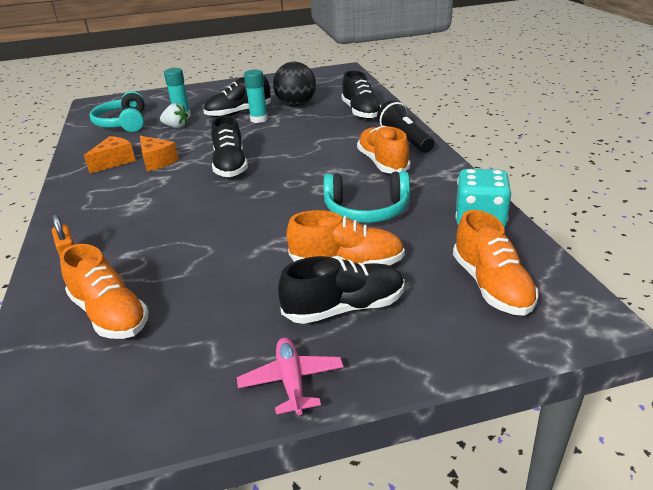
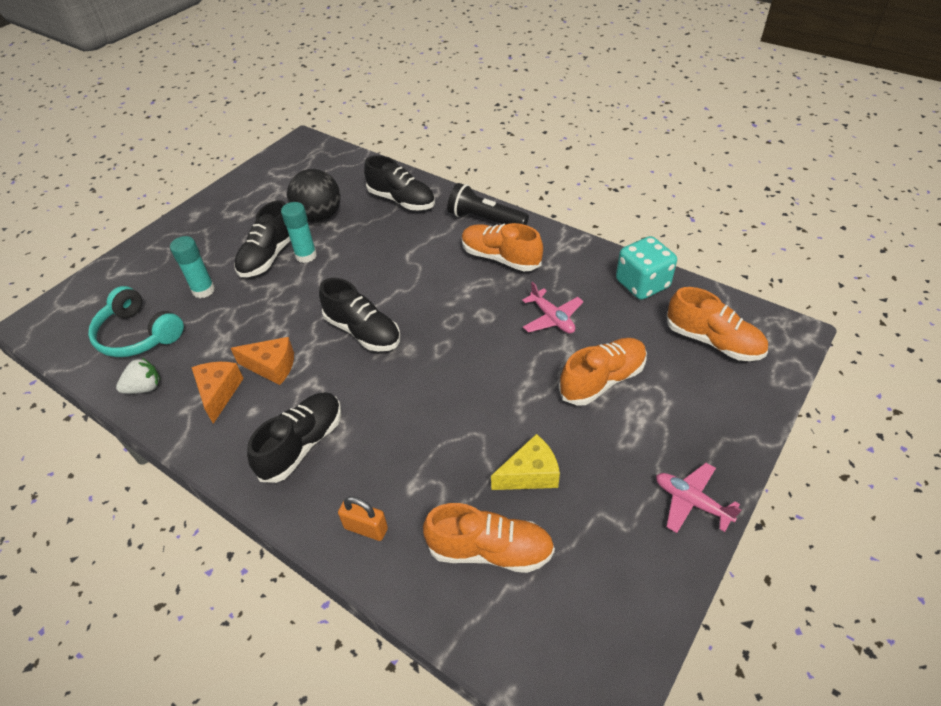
camera: 40 degrees left, 15 degrees up
(176, 126) = (219, 308): white strawberry -> white strawberry (145, 388)
(203, 289) = (530, 474): none -> yellow cheese
(344, 308) = (650, 421): black shoe -> black shoe (302, 444)
(367, 210) = (552, 318): turquoise headphones -> pink plane

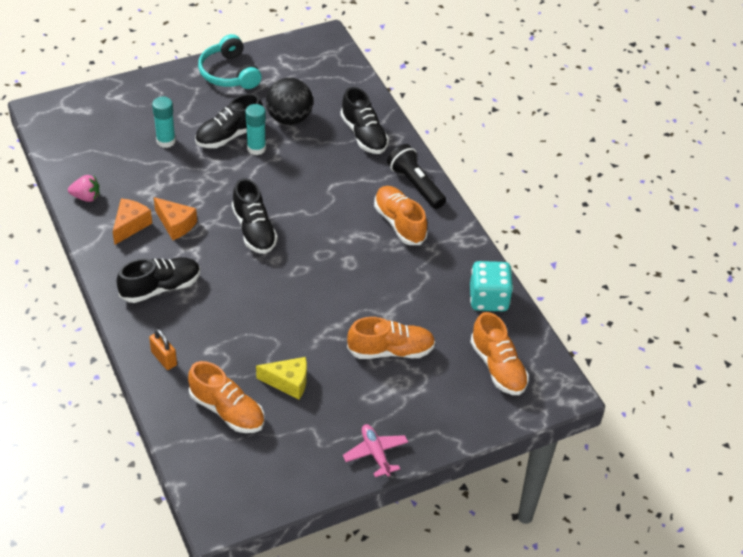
camera: 25 degrees right, 0 degrees up
(138, 334) = (103, 155): turquoise headphones -> turquoise headphones (229, 73)
(145, 388) = (86, 197): white strawberry -> pink strawberry
(552, 318) = (396, 289): pink plane -> none

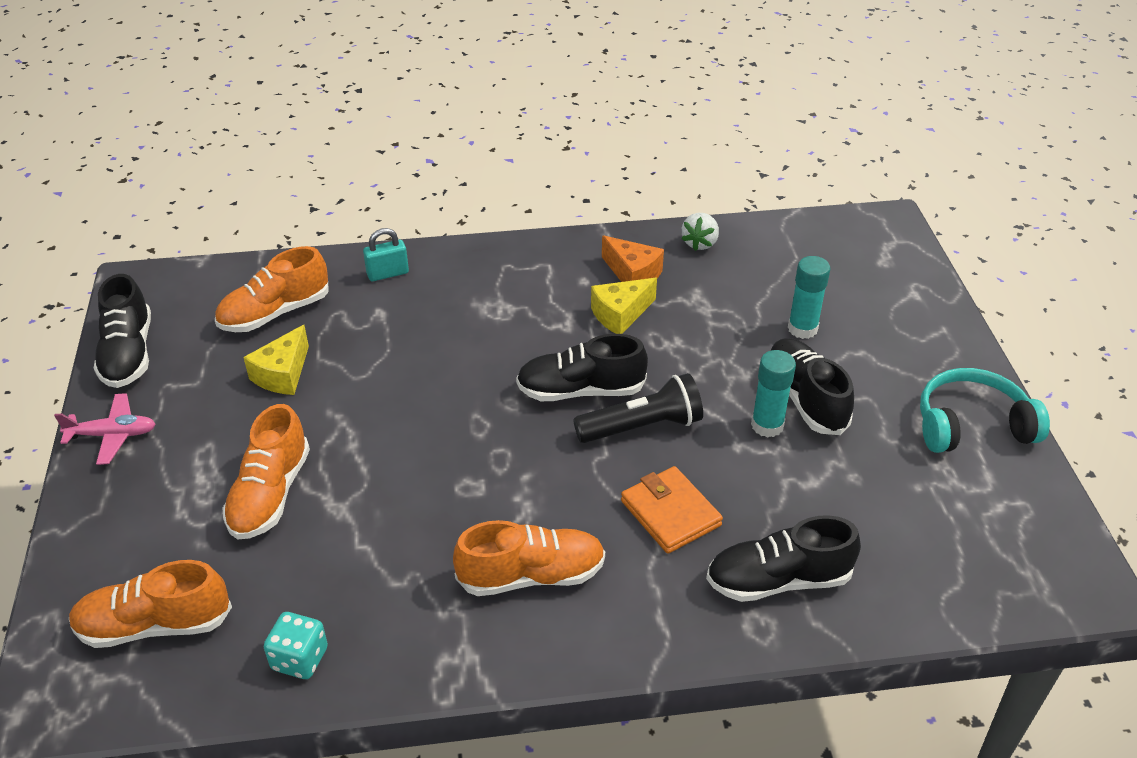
camera: 110 degrees right, 5 degrees down
(86, 197) = (700, 243): pink strawberry -> white strawberry
(160, 288) = (507, 286): black shoe -> black shoe (128, 354)
(164, 358) = (387, 273): orange padlock -> turquoise padlock
(175, 224) = (620, 314): orange cheese -> yellow cheese
(289, 119) = (839, 481): black ball -> none
(336, 178) = (670, 513): none -> orange wallet
(415, 185) = (621, 626): black flashlight -> black flashlight (642, 426)
(488, 299) = (300, 659): turquoise dice -> turquoise dice, size x0.65

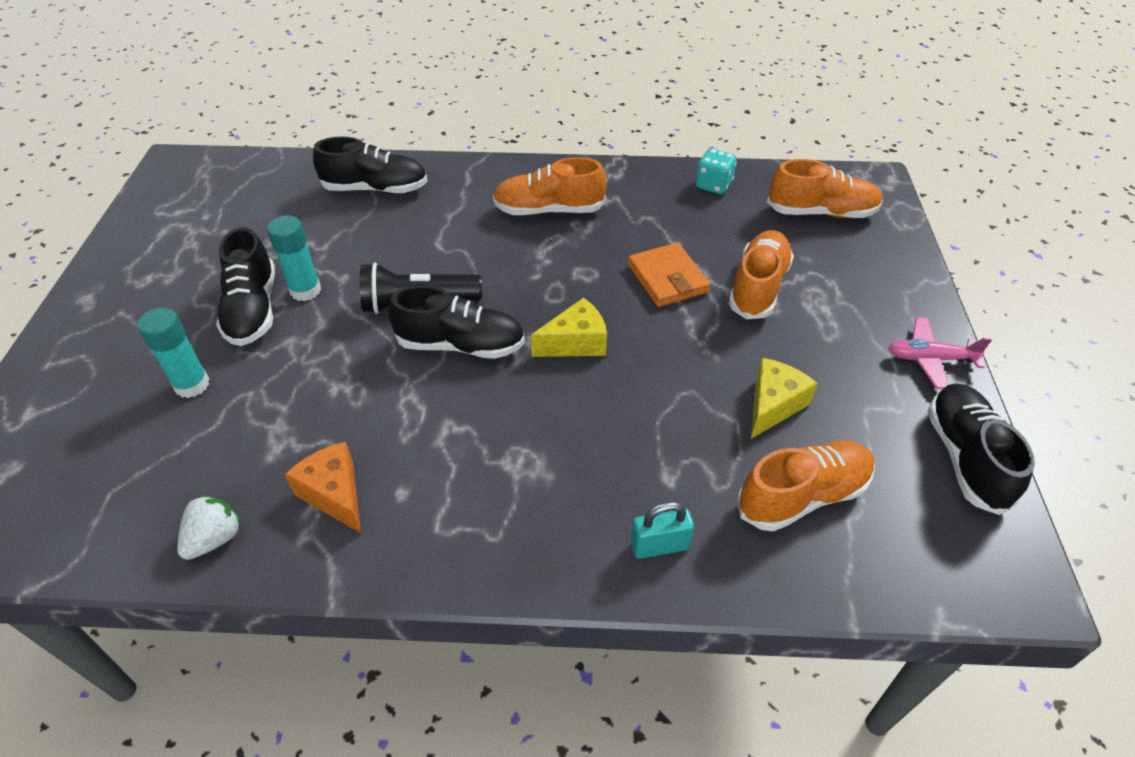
camera: 170 degrees left, 5 degrees up
(620, 314) = (380, 432): yellow cheese -> yellow cheese (575, 343)
(670, 513) = (428, 236): orange wallet -> orange wallet (667, 278)
(971, 425) = (131, 269): turquoise headphones -> none

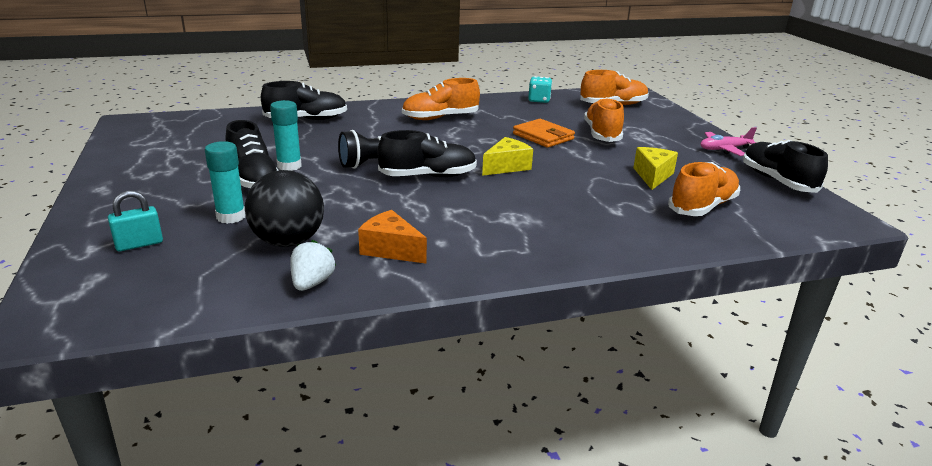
camera: 20 degrees left, 20 degrees down
(229, 449) = (288, 241): none -> black ball
(659, 546) = (636, 238): turquoise padlock -> turquoise padlock (139, 244)

